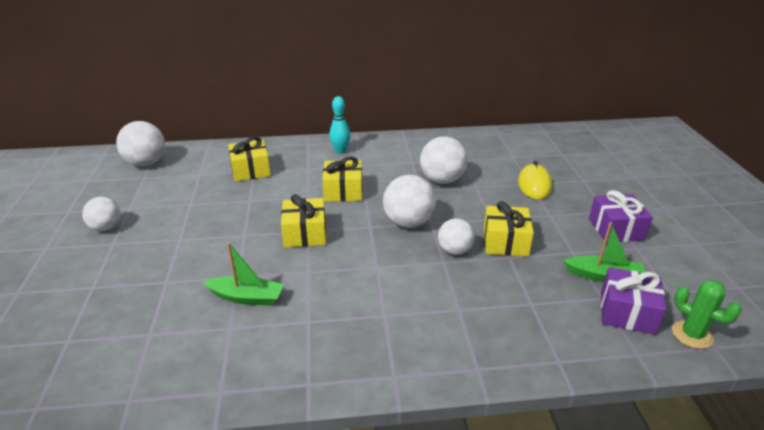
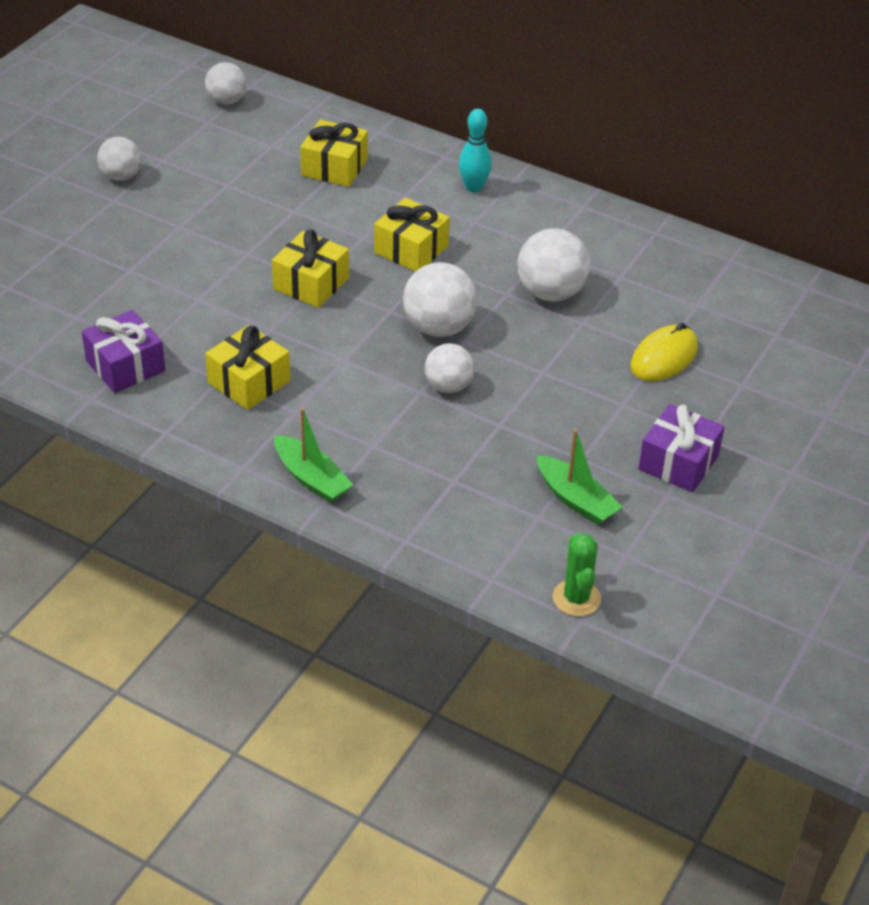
camera: 35 degrees right, 10 degrees up
(146, 163) = (226, 101): white ball -> white ball, size x0.65
(247, 297) = (187, 325): green boat -> green boat (311, 478)
(505, 242) = (519, 406): yellow gift -> yellow gift (249, 382)
(627, 312) = (542, 543): purple gift -> purple gift (125, 366)

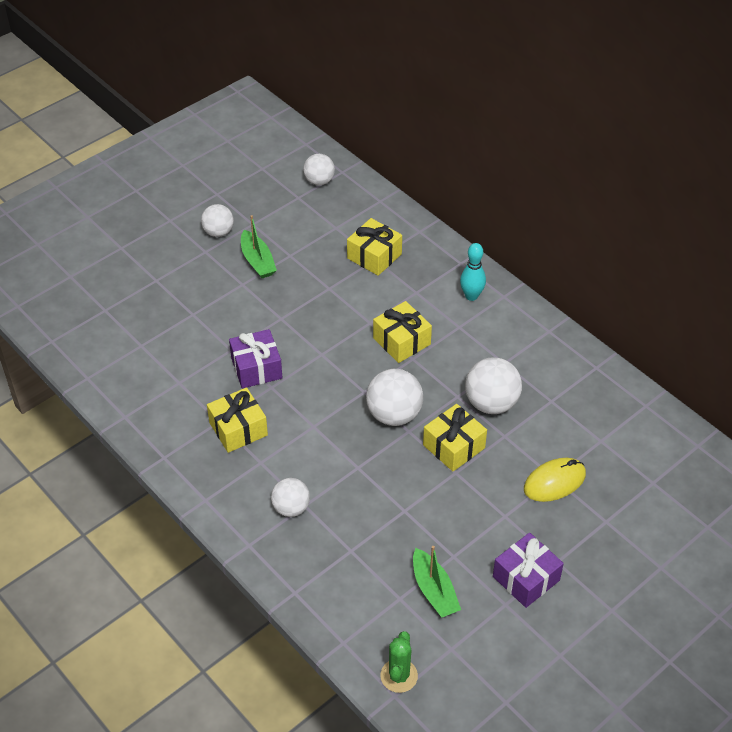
camera: 20 degrees right, 5 degrees up
(125, 366) = (158, 395): purple gift -> purple gift (256, 368)
(311, 284) = (316, 354): yellow gift -> yellow gift (453, 446)
(311, 478) = (249, 522): green boat -> green boat (257, 261)
(448, 386) = (380, 467): white ball -> white ball (291, 508)

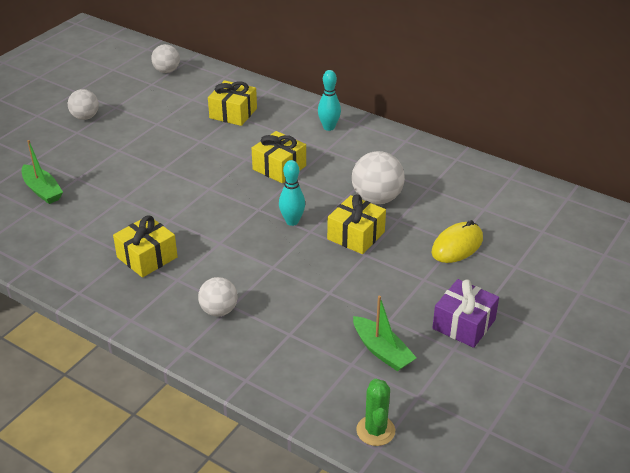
camera: 15 degrees left, 10 degrees down
(256, 368) = (150, 208): purple gift -> none
(257, 261) = (128, 132): green boat -> green boat (42, 190)
(394, 415) = (292, 221): white ball -> turquoise bowling pin

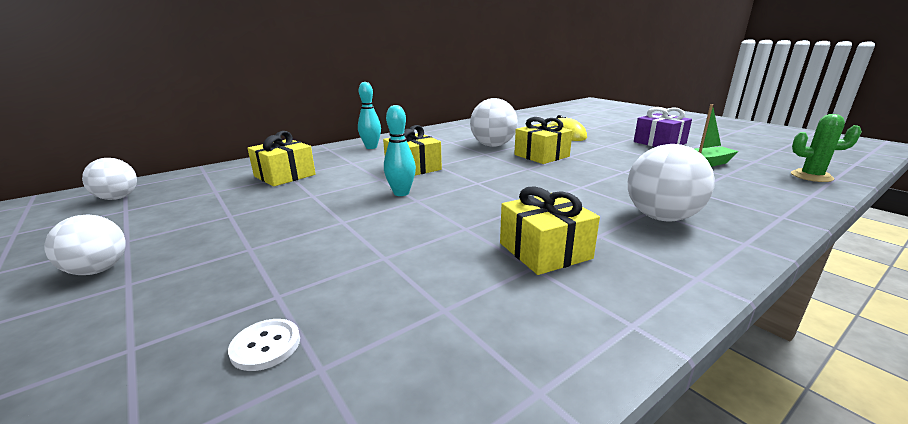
camera: 70 degrees left, 15 degrees down
(42, 190) = (265, 346): green boat -> white button
(219, 310) = (661, 217): white ball -> white ball, size x1.55
(292, 221) = (508, 172): turquoise bowling pin -> turquoise bowling pin (401, 193)

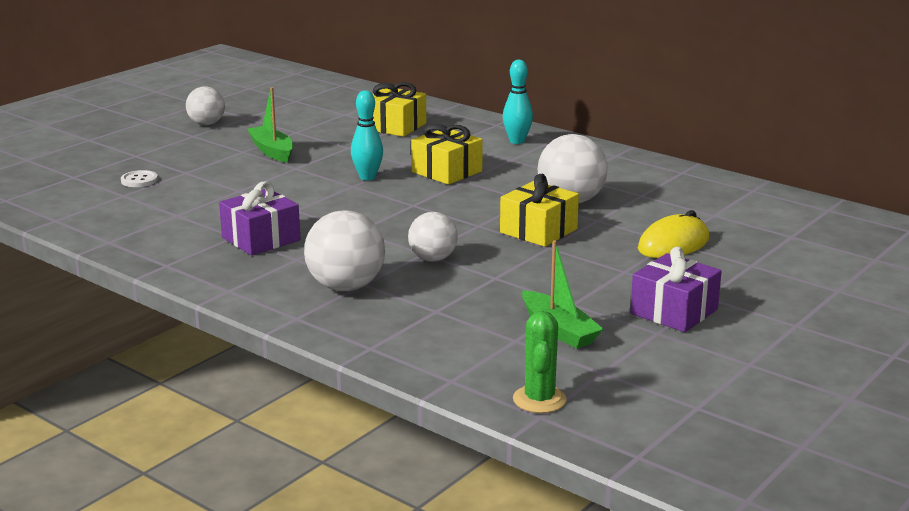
camera: 75 degrees right, 0 degrees up
(117, 198) = (317, 91): white ball -> white ball (433, 259)
(274, 231) = (272, 151): none -> green boat
(545, 251) = (261, 239): yellow gift -> purple gift

